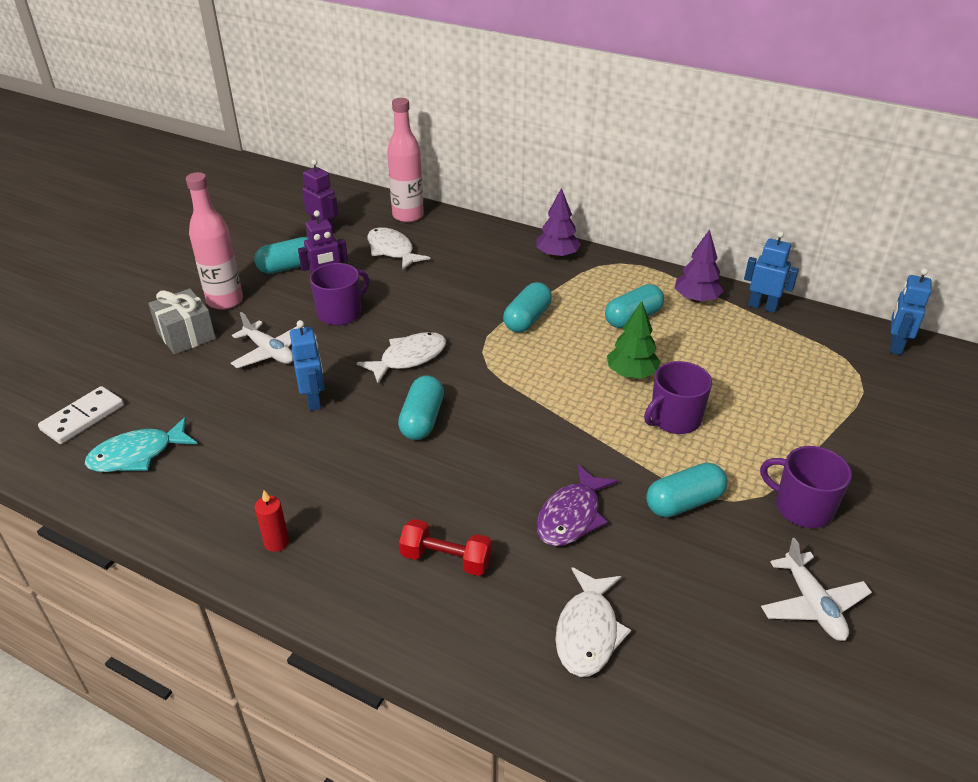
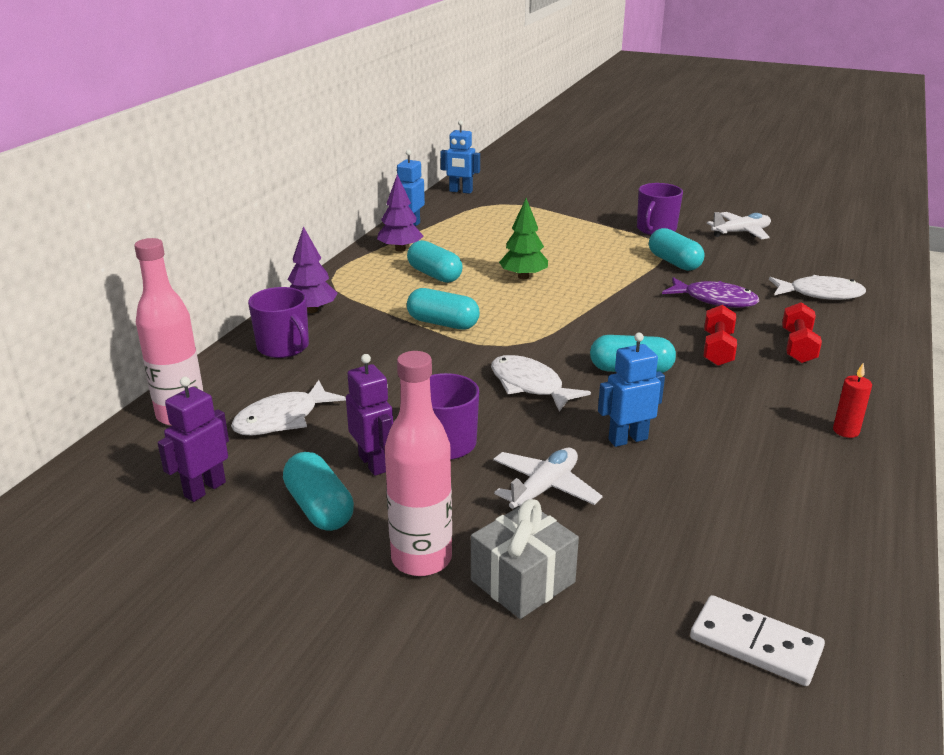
camera: 95 degrees left, 10 degrees down
(137, 454) = (793, 561): turquoise fish -> none
(451, 489) = (717, 349): none -> red dumbbell
(674, 419) = (579, 263): purple mug -> purple mug (284, 347)

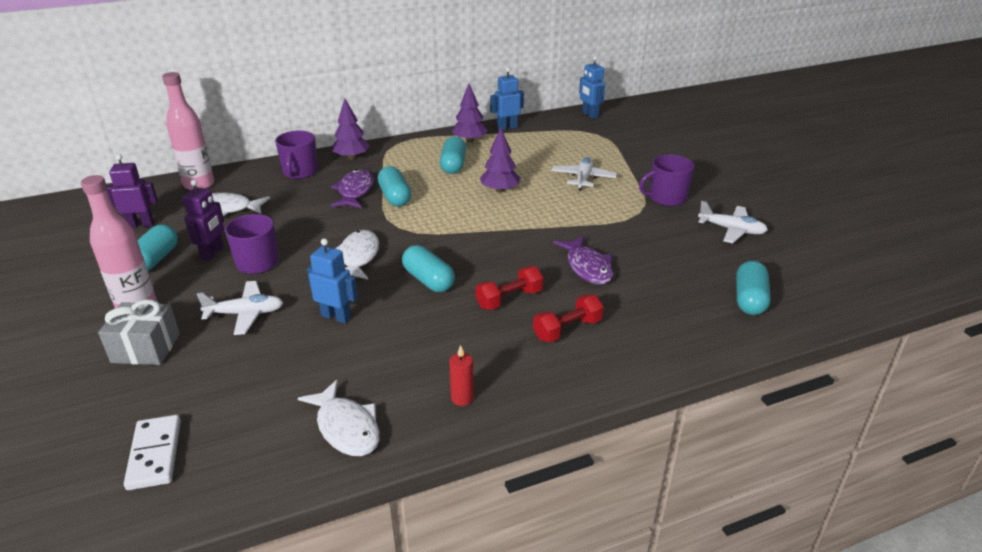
camera: 45 degrees right, 5 degrees up
(390, 337) = (355, 191): none -> purple fish
(523, 277) = (500, 190): green tree -> purple tree
(568, 240) = (583, 178): none -> white plane
(674, 262) = (622, 227): turquoise capsule -> turquoise capsule (749, 299)
(820, 294) = (680, 305): white fish -> white fish (346, 427)

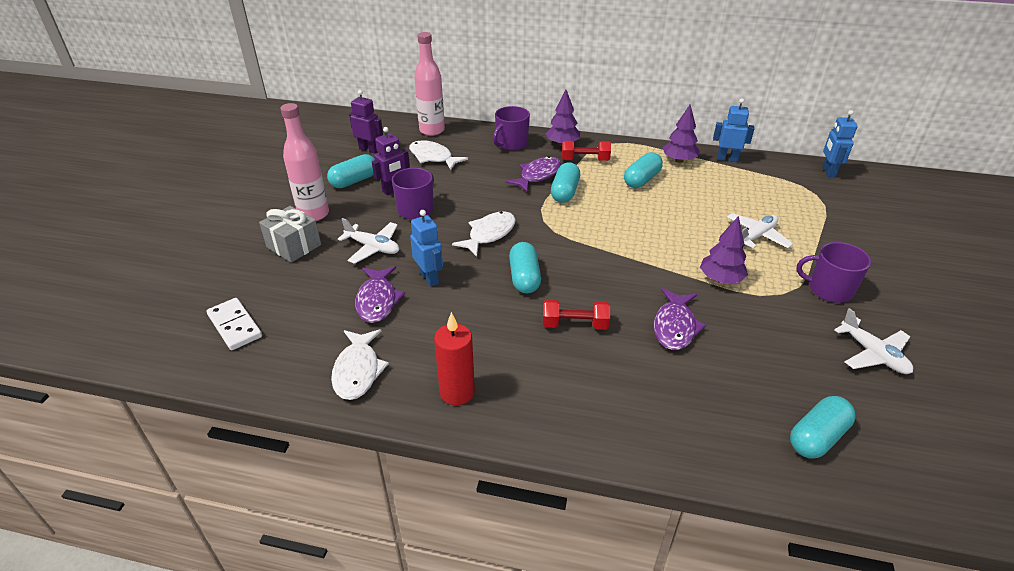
camera: 35 degrees right, 5 degrees up
(154, 454) = (234, 326): white domino -> white domino turned 60 degrees counterclockwise
(302, 358) = (377, 300): none -> purple fish
(462, 398) = (457, 392): red candle -> red candle, size x1.67
(500, 190) = (662, 219): purple tree -> purple tree (720, 279)
(567, 329) = (599, 377): red dumbbell -> red dumbbell (585, 160)

